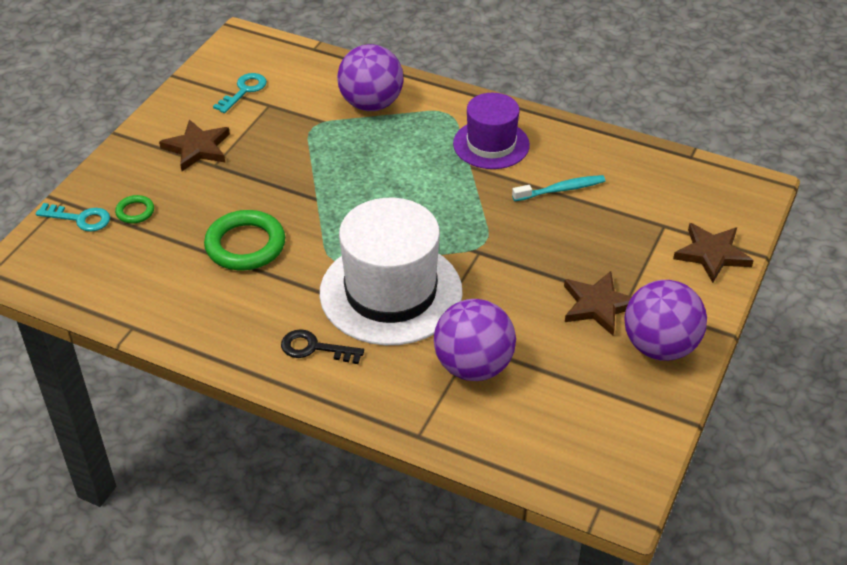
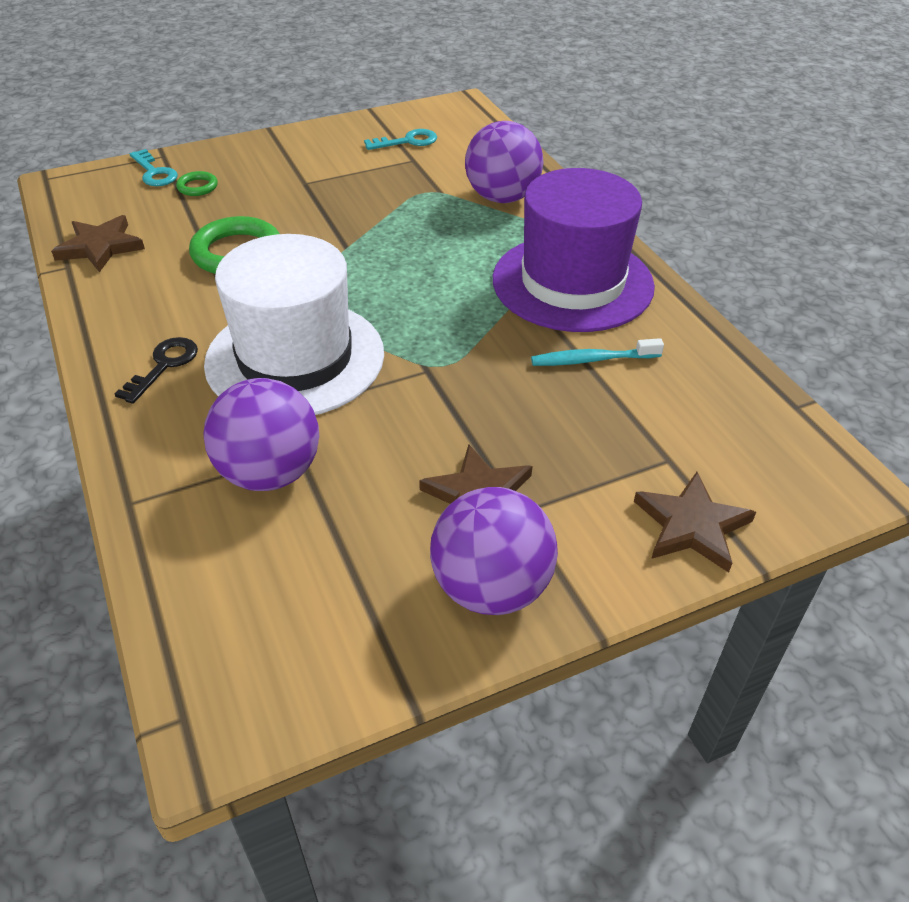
camera: 40 degrees right, 0 degrees up
(197, 148) = (310, 165): brown star -> brown star (100, 247)
(314, 348) = (164, 365): black key -> black key turned 60 degrees clockwise
(491, 144) = (572, 282): purple hat -> purple hat, size x1.65
(561, 190) = (592, 360): turquoise toothbrush -> turquoise toothbrush turned 150 degrees clockwise

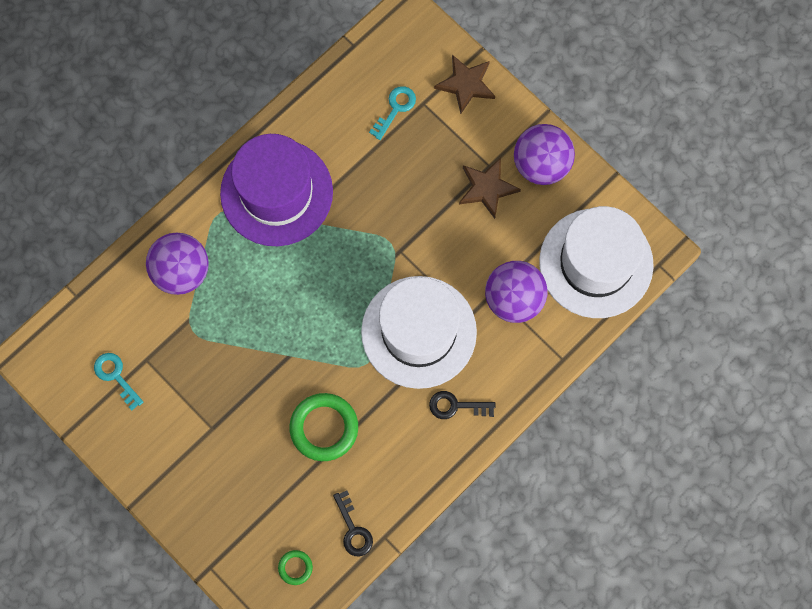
camera: 110 degrees left, 30 degrees up
(100, 247) = (353, 529): brown star -> black key
(154, 173) = (239, 556): turquoise key -> turquoise key (395, 109)
(197, 187) = (248, 508): green ring -> green ring (295, 567)
(256, 608) = (596, 263): none -> white hat
(592, 360) = (353, 161): turquoise toothbrush -> none

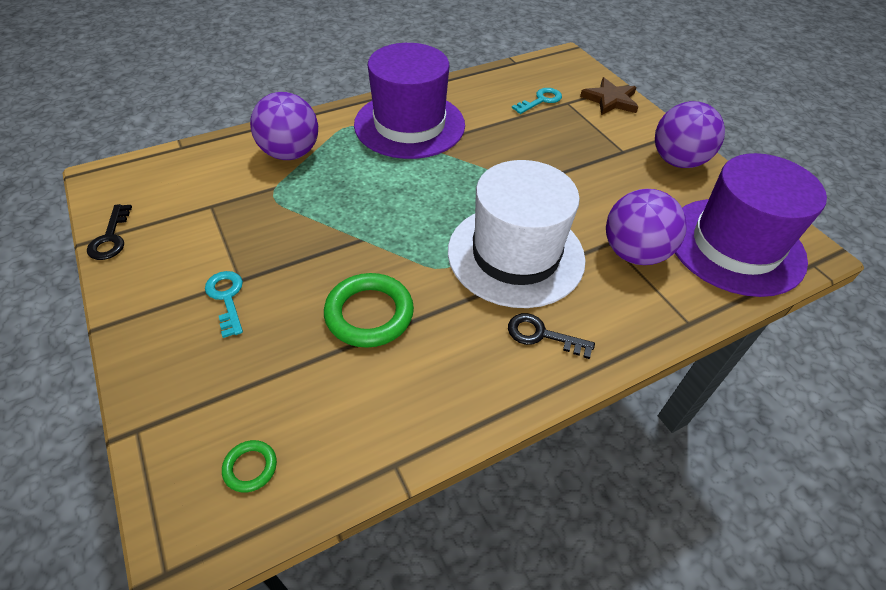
camera: 15 degrees right, 25 degrees down
(116, 376) = (171, 210): turquoise key -> turquoise key (226, 298)
(353, 529) = (355, 441): black key -> black key (111, 238)
(487, 188) = (618, 165): brown star -> none
(596, 263) = (735, 245): white hat -> purple hat

